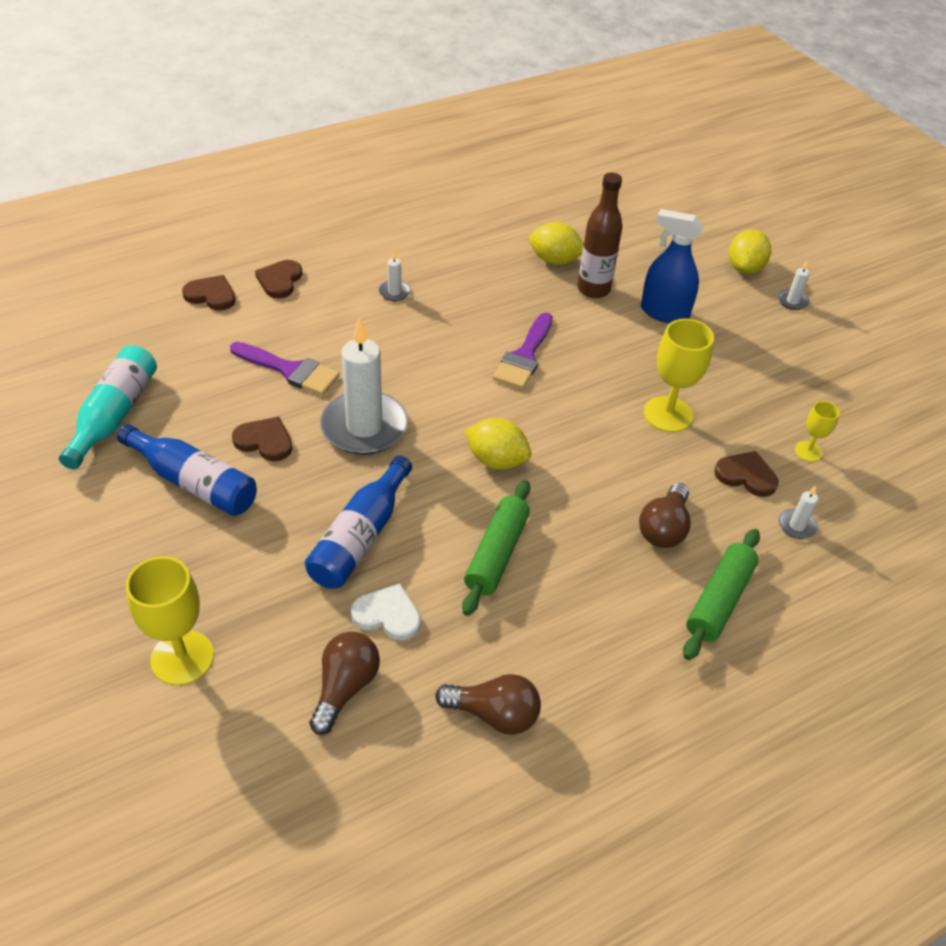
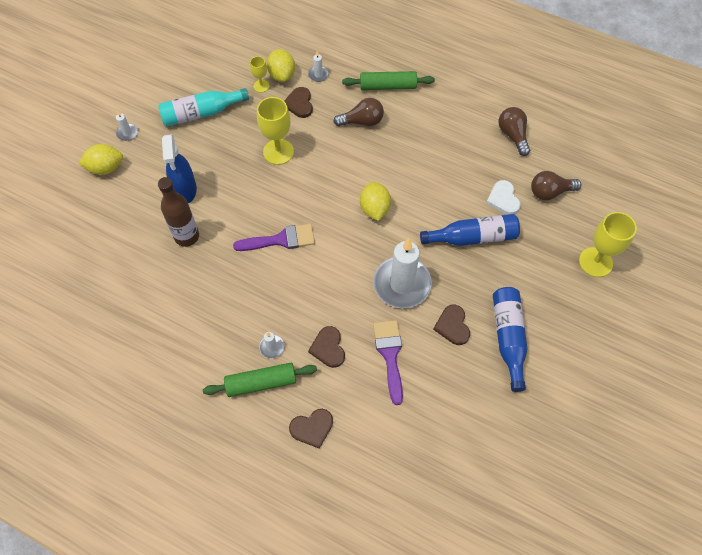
camera: 120 degrees left, 15 degrees up
(114, 415) = (502, 423): turquoise bottle -> turquoise bottle (201, 113)
(211, 295) = (360, 461): brown heart -> brown heart (328, 348)
(497, 554) = (433, 177): green rolling pin -> green rolling pin (261, 383)
(554, 260) = (169, 273): yellow lemon -> yellow lemon (282, 75)

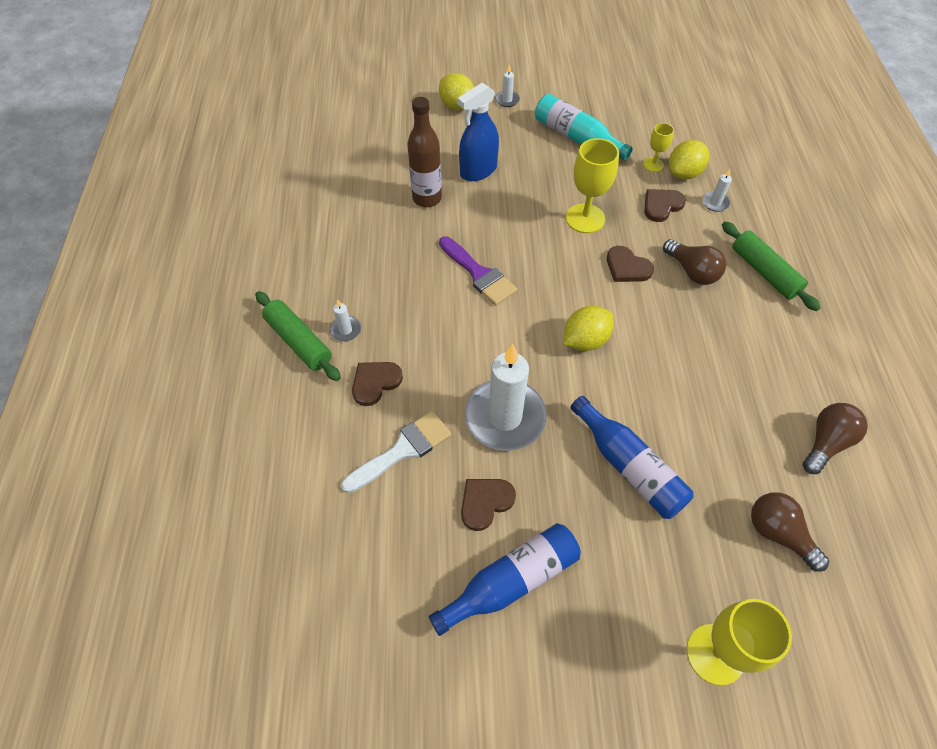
camera: 60 degrees right, 5 degrees down
(312, 428) = (269, 415): brown heart -> brown heart (627, 267)
(390, 355) = (403, 450): purple brush -> white brush
(503, 199) = (716, 477): white heart -> none

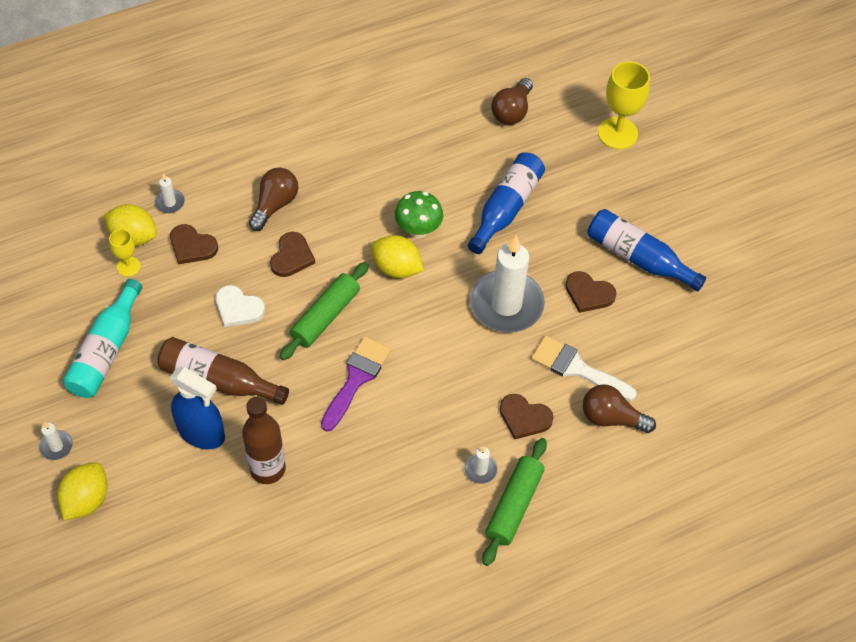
camera: 115 degrees left, 0 degrees up
(520, 191) = (218, 380): none -> brown bottle
(585, 218) = (238, 308): yellow goblet -> white heart
(625, 374) = (418, 230): none -> green mushroom
(764, 272) = (252, 151): green rolling pin -> green rolling pin (325, 316)
(826, 443) = (419, 92): brown light bulb -> brown light bulb (611, 418)

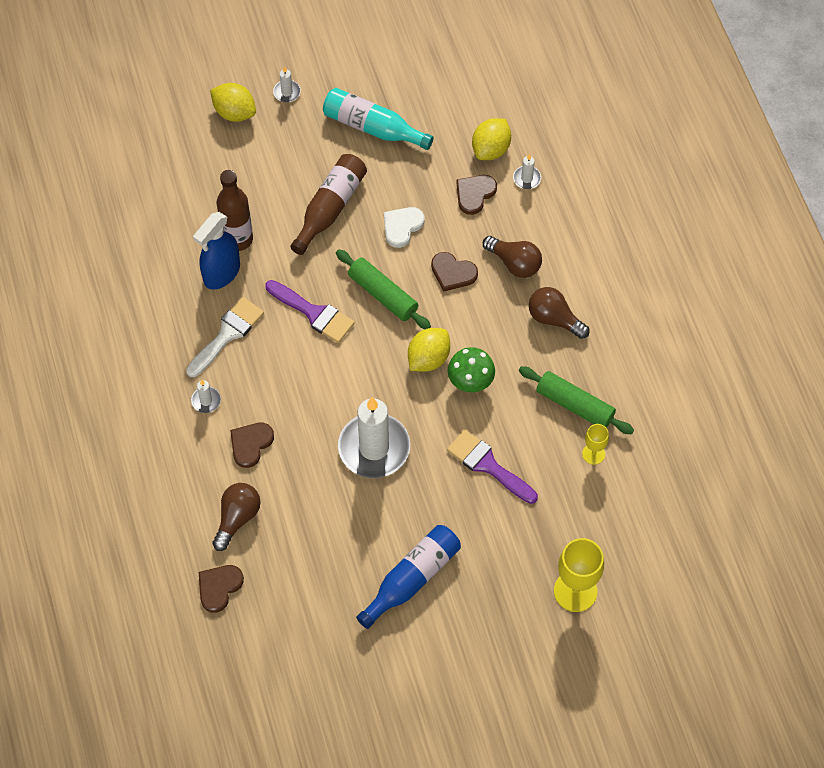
camera: 100 degrees right, 5 degrees up
(128, 266) = (458, 145): yellow goblet -> yellow goblet (593, 454)
(201, 433) = (280, 193): blue spray bottle -> blue spray bottle (221, 273)
(506, 208) = (487, 465): blue bottle -> purple brush
(512, 111) = (614, 490): brown light bulb -> brown light bulb (554, 319)
(514, 505) = (167, 422): green rolling pin -> green rolling pin (575, 405)
(576, 368) = (294, 497): white brush -> white brush (227, 334)
(588, 293) = (376, 524): brown heart -> brown heart (219, 587)

